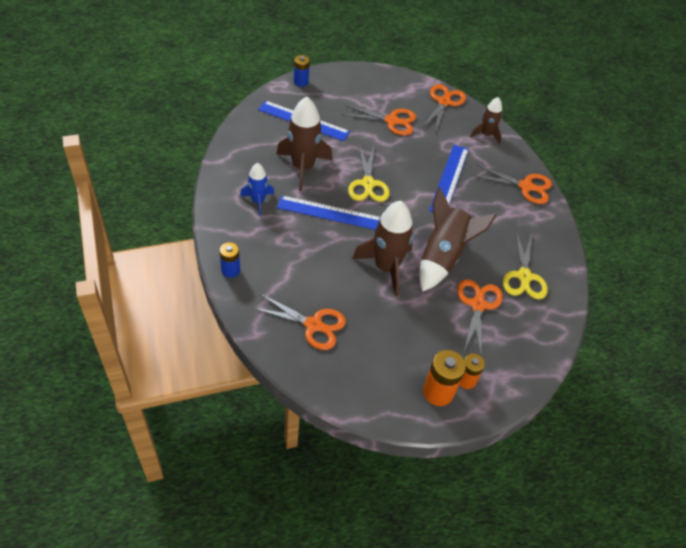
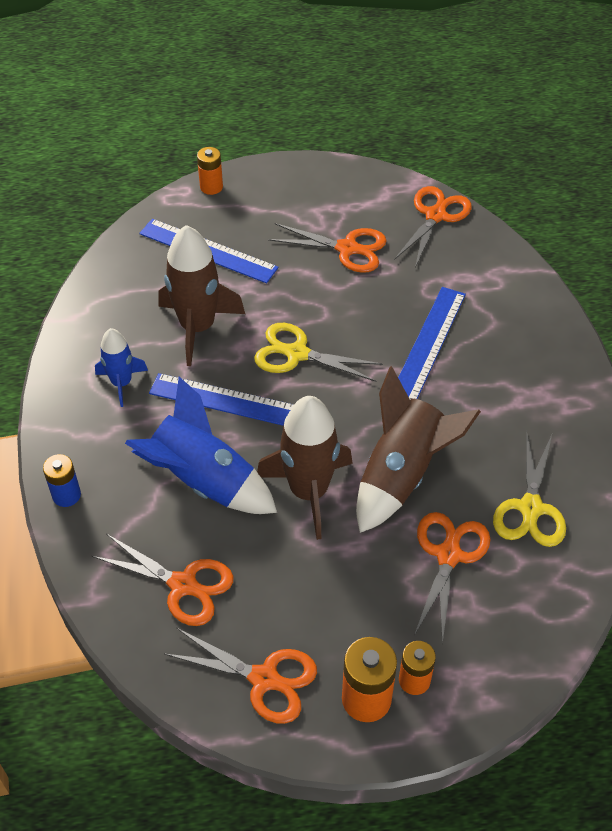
camera: 10 degrees right, 0 degrees up
(301, 82) = (211, 187): blue battery -> orange battery
(318, 261) = (203, 481): none -> blue rocket
(368, 184) = (296, 354): yellow scissors -> yellow scissors turned 105 degrees clockwise
(486, 134) = (497, 269): brown rocket -> none
(526, 186) = (552, 356): orange scissors -> orange scissors (264, 679)

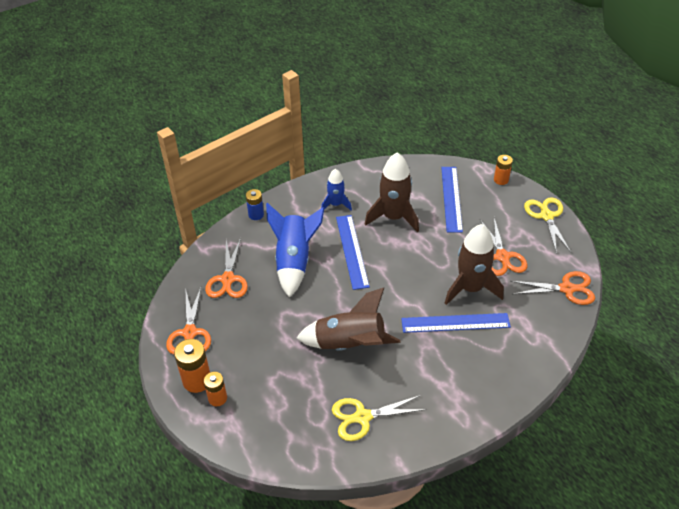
camera: 65 degrees right, 5 degrees down
(296, 354) = (404, 265): yellow scissors -> yellow scissors (546, 216)
(308, 491) = (313, 307): brown rocket -> brown rocket (470, 288)
(448, 555) = (306, 386): orange scissors -> none

